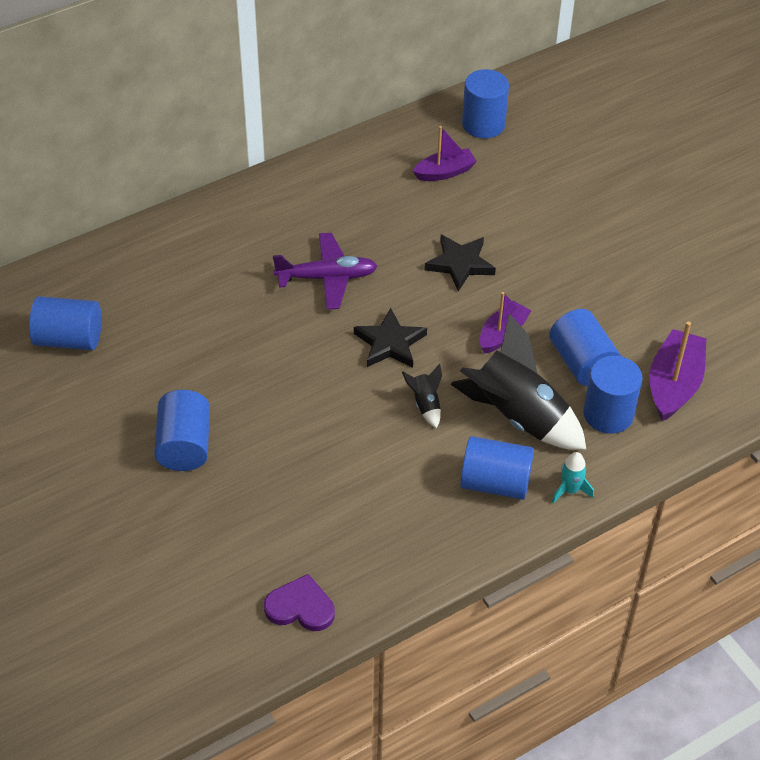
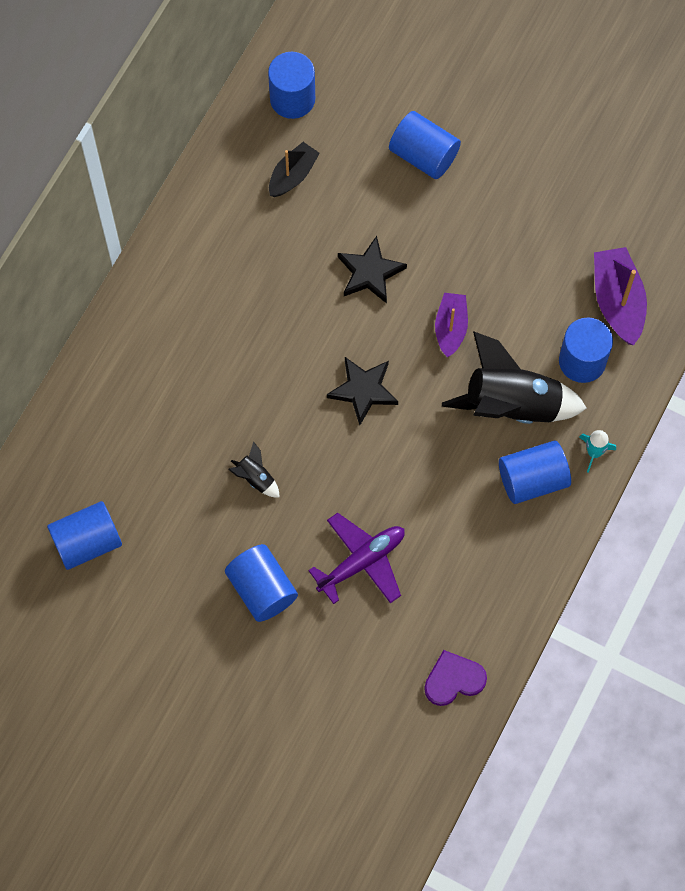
camera: 30 degrees left, 20 degrees up
(327, 278) = (265, 351): purple plane -> purple plane (362, 562)
(425, 404) = (431, 436): black rocket -> black rocket (256, 478)
(444, 172) = (293, 175): purple boat -> black boat
(582, 363) = (532, 321): blue cylinder -> blue cylinder (423, 155)

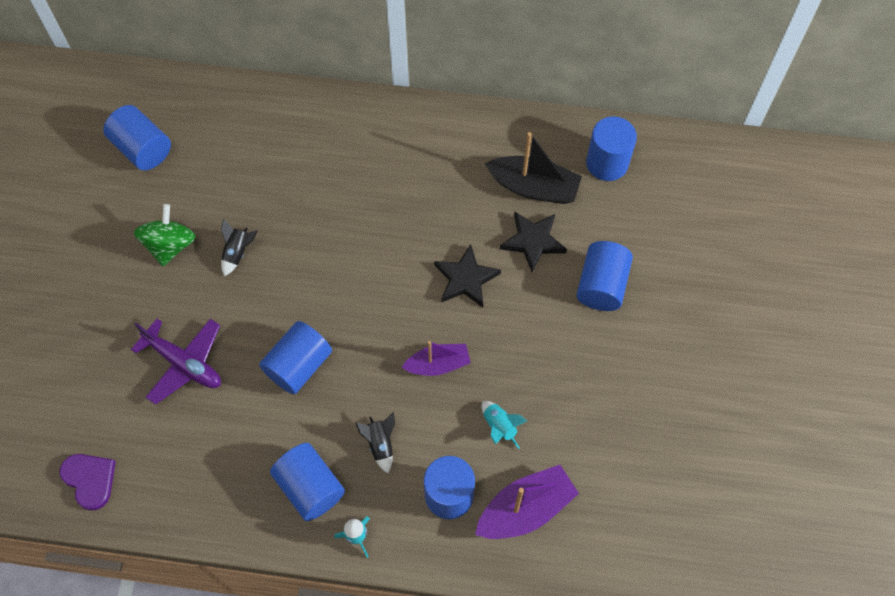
camera: 70 degrees right, 5 degrees down
(220, 542) = (170, 245): none -> green spinning top
(262, 589) = (136, 291): blue cylinder -> blue cylinder (298, 365)
(293, 175) = (533, 187): black boat -> black boat, size x1.52
(363, 390) = (349, 311): black star -> black star (533, 241)
(512, 404) = (380, 444): black rocket -> black rocket, size x0.43
(532, 295) = (499, 426): none -> turquoise rocket

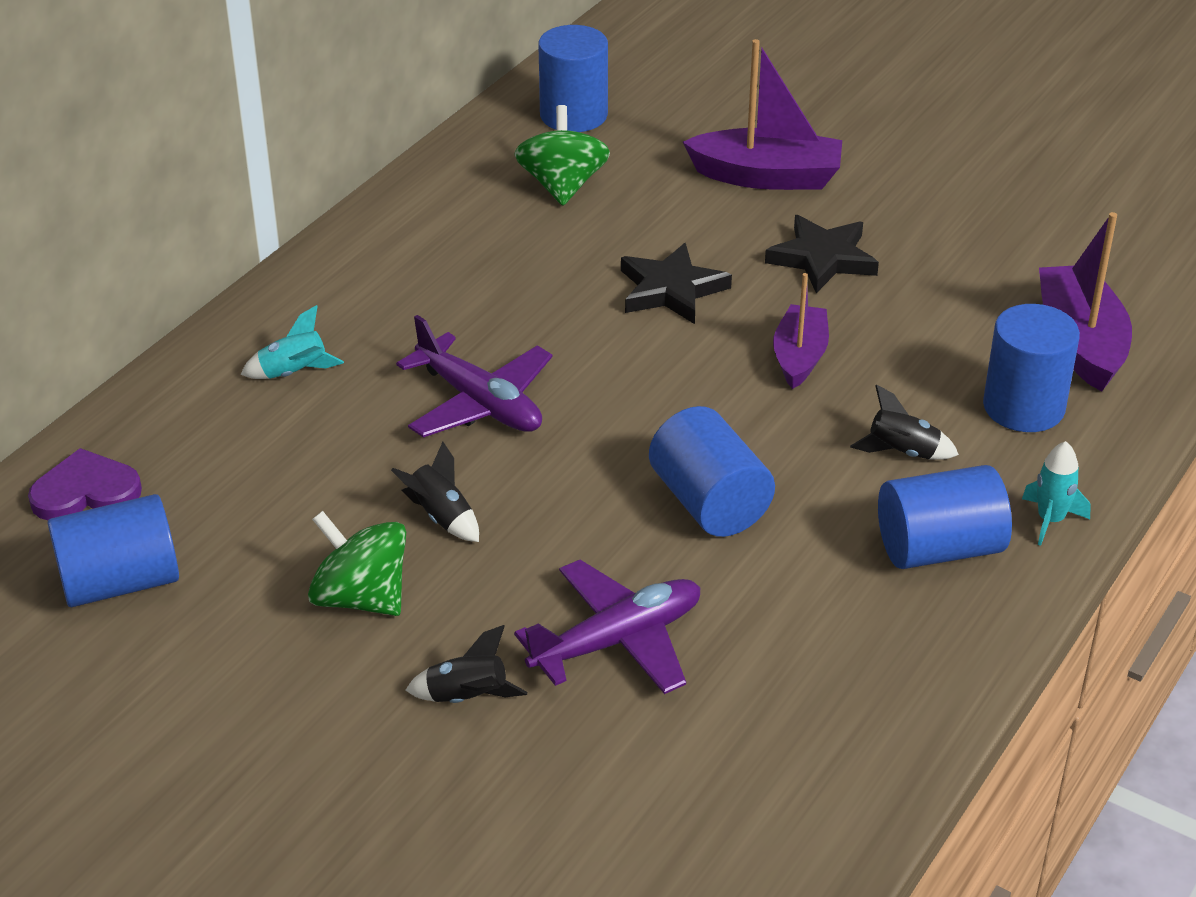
camera: 65 degrees left, 25 degrees down
(90, 480) = (781, 830): purple heart -> purple heart (85, 491)
(124, 317) = (467, 698): none -> black rocket
(328, 231) = (480, 403): none -> purple plane
(499, 426) = (937, 328): turquoise rocket -> turquoise rocket (293, 373)
(533, 187) = (562, 186): black boat -> green spinning top
(533, 241) = (653, 212): black star -> black star (822, 258)
(601, 285) = (766, 177): blue cylinder -> purple boat

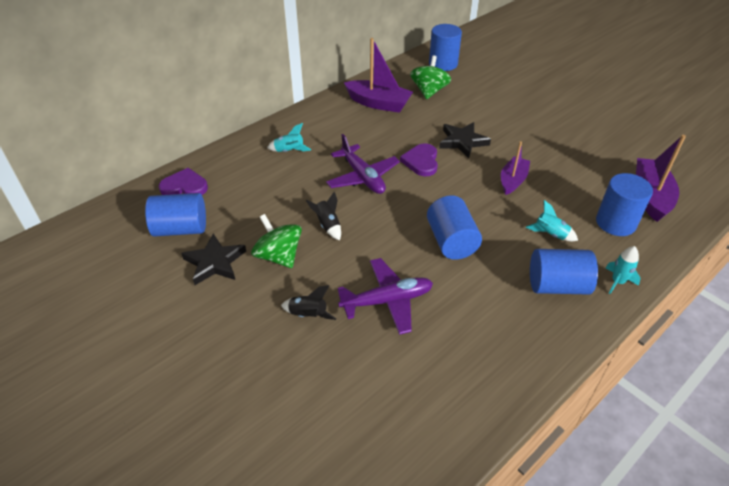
camera: 15 degrees right, 5 degrees up
(595, 348) = (421, 161): none -> purple heart
(766, 177) = (519, 100): purple boat -> purple boat (378, 103)
(822, 258) = (535, 138): black star -> black star (215, 262)
(903, 452) = (550, 234): black rocket -> turquoise rocket

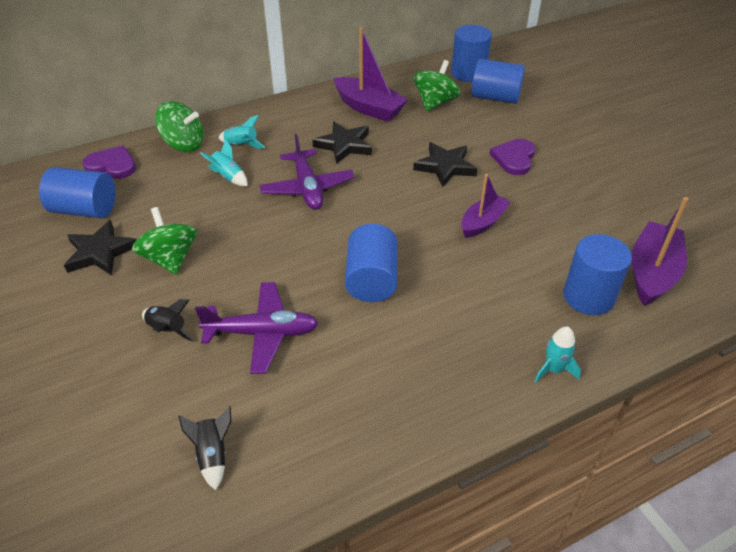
camera: 15 degrees right, 0 degrees up
(238, 158) = (184, 144): none -> green spinning top
(328, 225) = (240, 235): black rocket -> black rocket (213, 455)
(374, 137) = (344, 145): none -> black star
(421, 161) = (384, 182): purple heart -> purple heart (514, 158)
(550, 234) = (497, 294): turquoise rocket -> turquoise rocket (228, 177)
(557, 285) = (473, 358): blue cylinder -> blue cylinder (495, 97)

